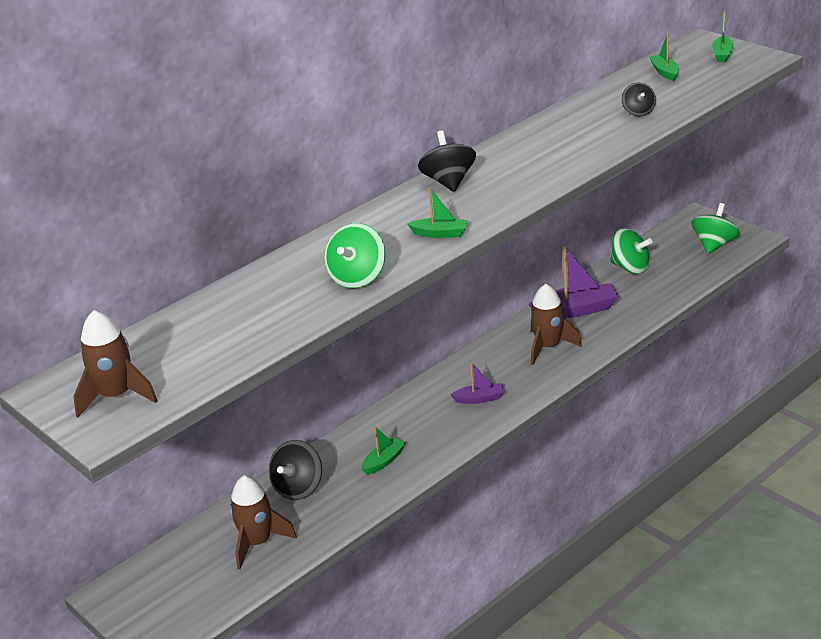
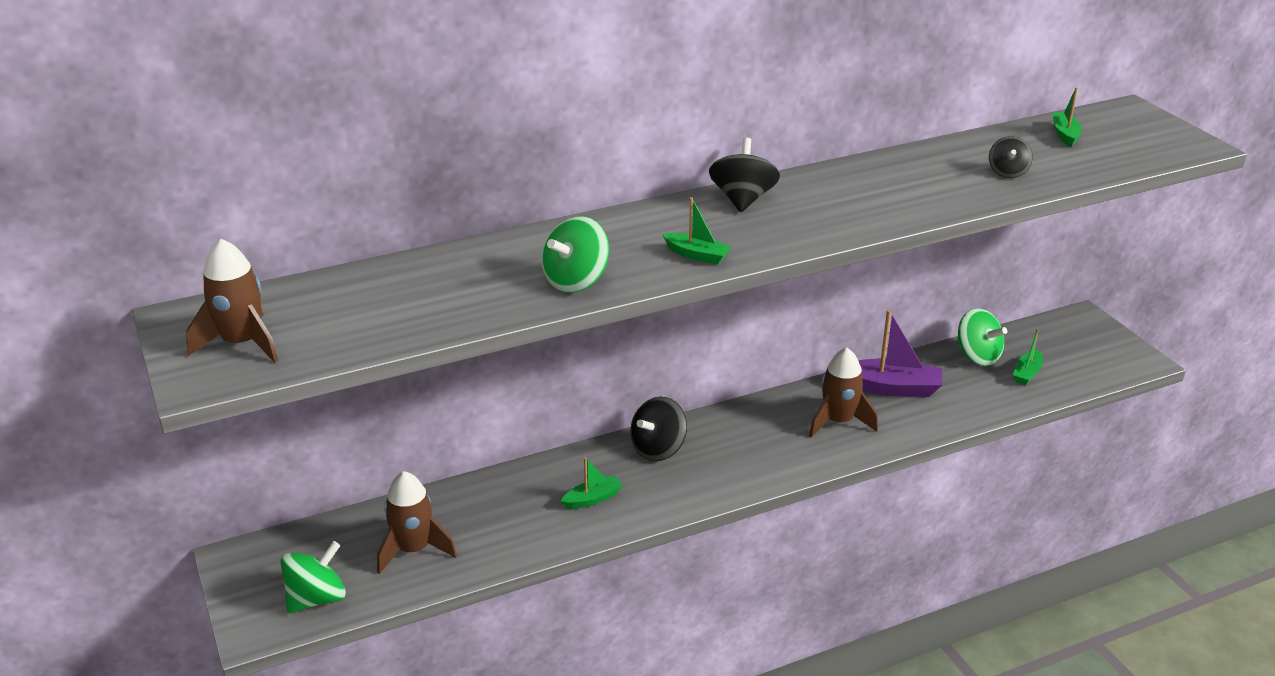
camera: 15 degrees right, 0 degrees up
(298, 487) = (488, 501): black spinning top -> black spinning top (658, 449)
(479, 399) = (732, 459): purple boat -> none
(714, 245) = (1089, 355): green spinning top -> green spinning top (316, 599)
(722, 54) = (1146, 130): green boat -> green boat (1027, 373)

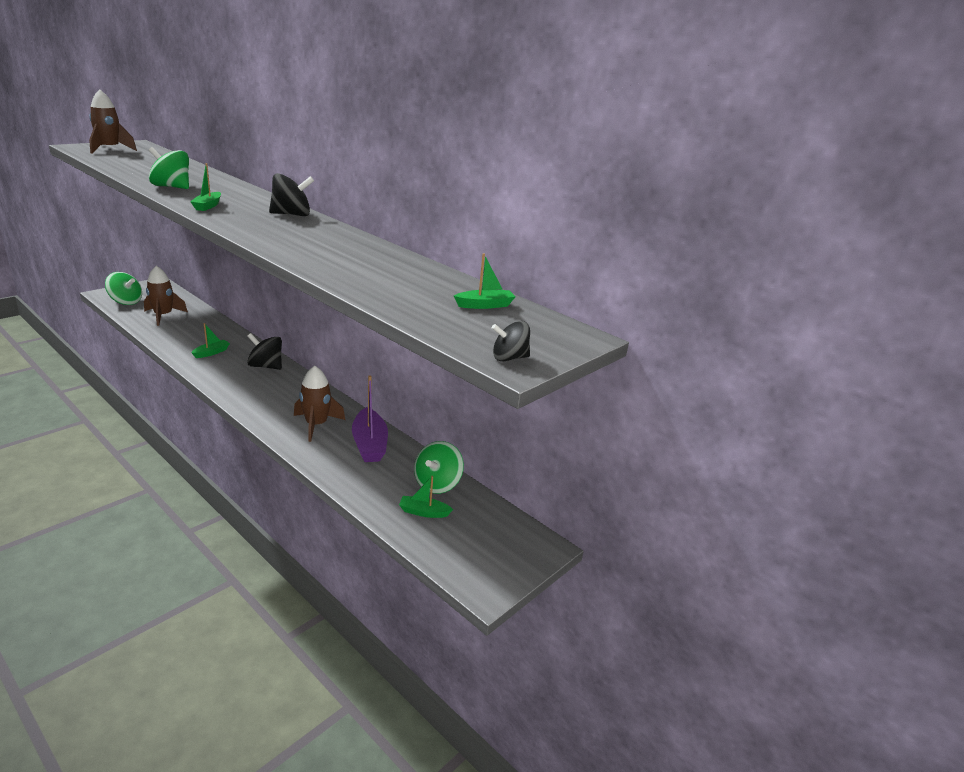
camera: 65 degrees right, 5 degrees down
(592, 499) = (211, 353): green boat -> green boat turned 90 degrees counterclockwise
(1007, 172) = (383, 282): black spinning top -> black spinning top (509, 358)

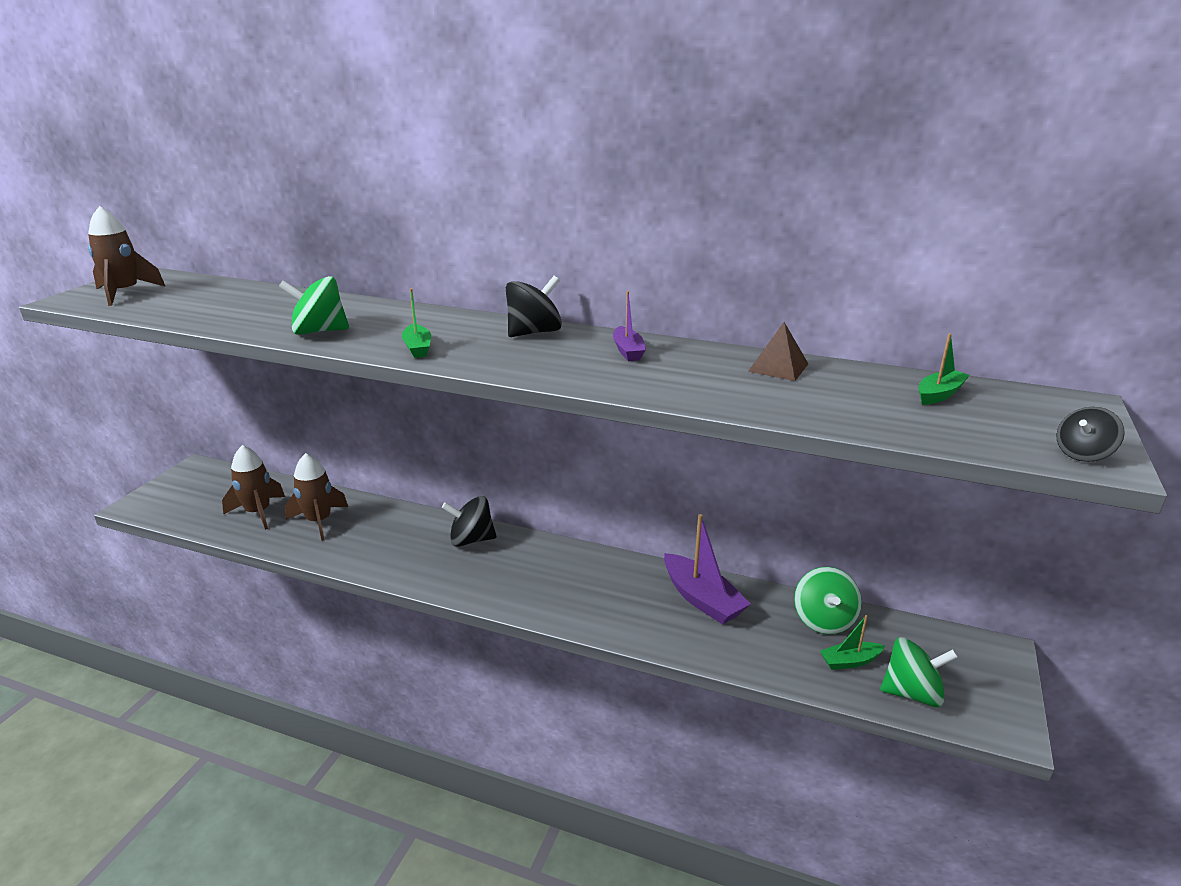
camera: 20 degrees left, 0 degrees up
(126, 301) = (181, 508): green spinning top -> green spinning top (912, 693)
(211, 353) = (382, 544): green boat -> none
(316, 425) = (618, 597): brown rocket -> brown rocket (319, 521)
(328, 236) = (628, 351): none -> purple boat
(406, 266) = (778, 367): none -> brown pyramid

